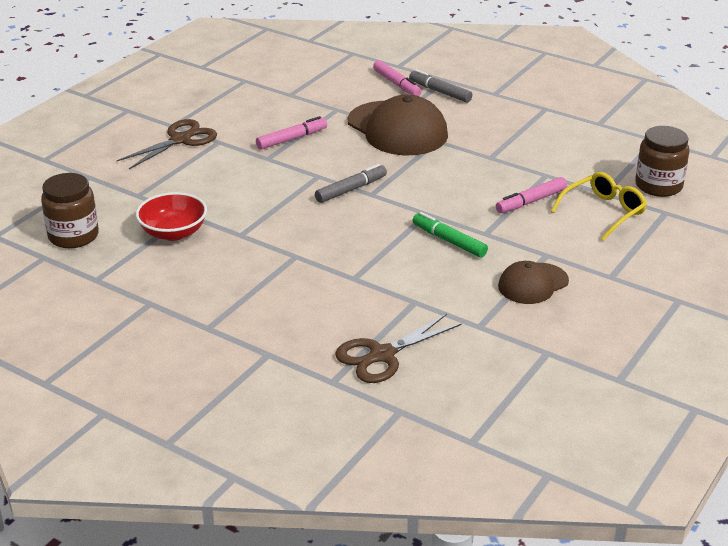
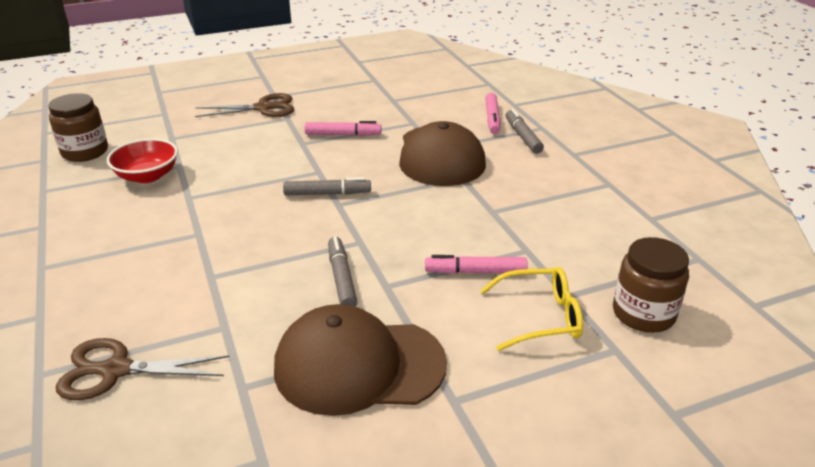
camera: 35 degrees right, 0 degrees up
(449, 241) = (342, 278): green marker -> grey marker
(533, 284) = (359, 365): brown cap -> brown cap, size x1.79

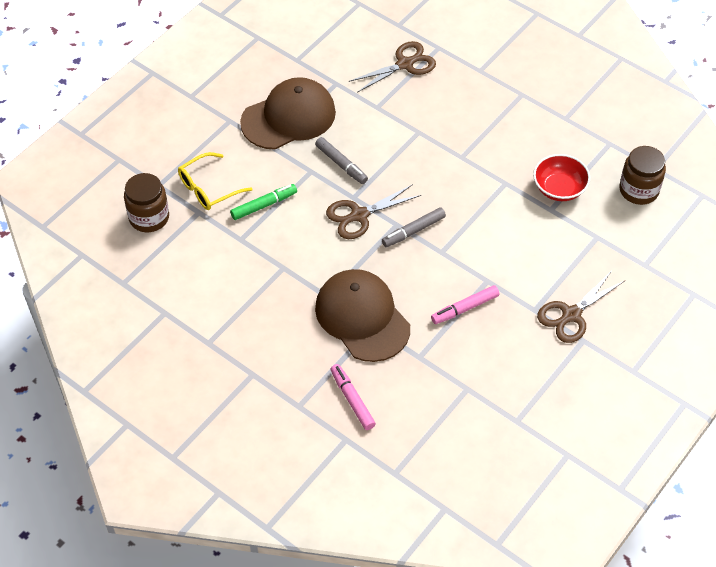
camera: 150 degrees right, 20 degrees up
(370, 224) = (359, 215): none -> brown scissors
(475, 272) = (264, 205): pink marker -> green marker
(523, 137) = (309, 381): grey marker -> none

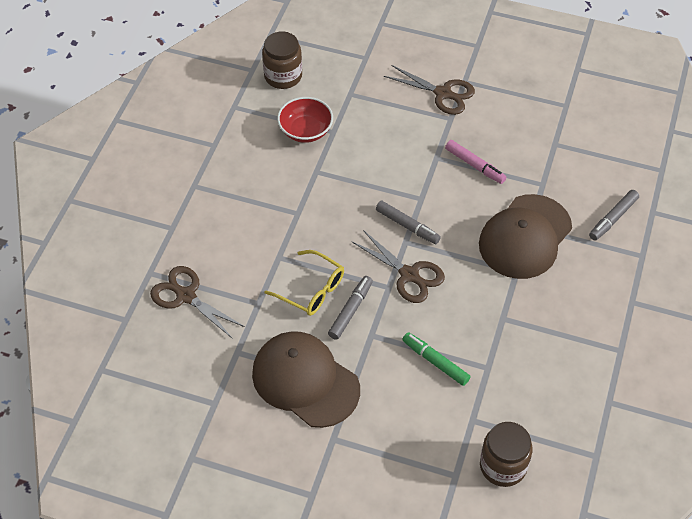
camera: 110 degrees left, 0 degrees up
(208, 188) = (437, 422): yellow glasses -> yellow glasses (311, 290)
(352, 400) = (613, 218): pink marker -> grey marker

